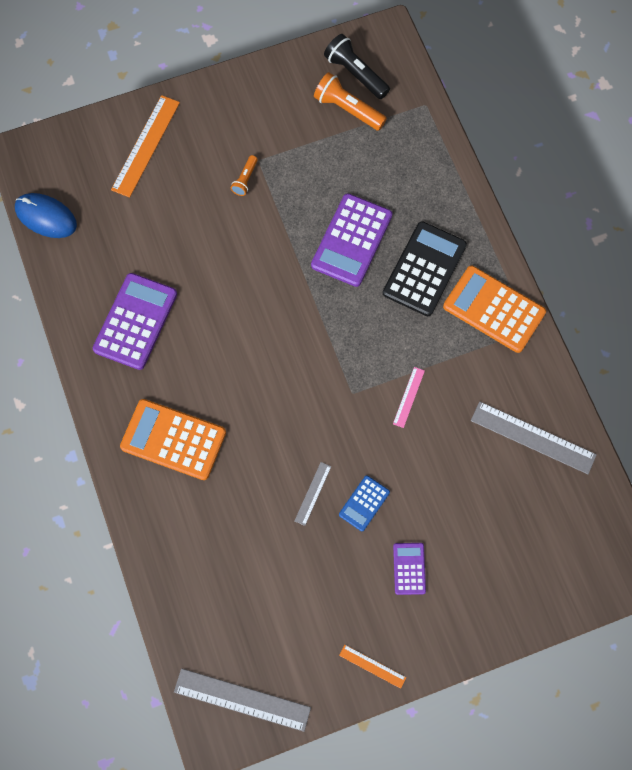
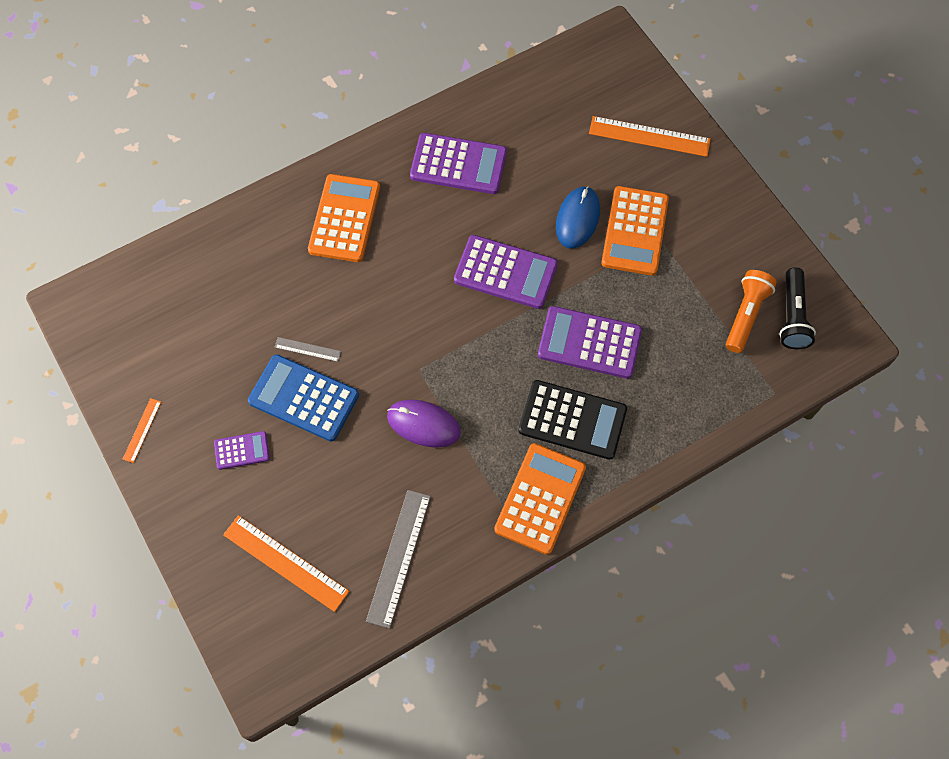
camera: 80 degrees right, 5 degrees down
(46, 217) = (550, 70): blue mouse -> blue mouse (577, 219)
(242, 699) = (103, 321): grey ruler -> none
(245, 179) = (635, 231): orange flashlight -> orange calculator
(265, 299) = (505, 272): none -> purple calculator
(355, 73) = (792, 316): black flashlight -> black flashlight turned 150 degrees clockwise
(364, 503) = (304, 398): blue calculator -> blue calculator, size x1.91
(408, 397) = (423, 424): pink ruler -> purple mouse
(526, 539) = (285, 563): none -> orange ruler

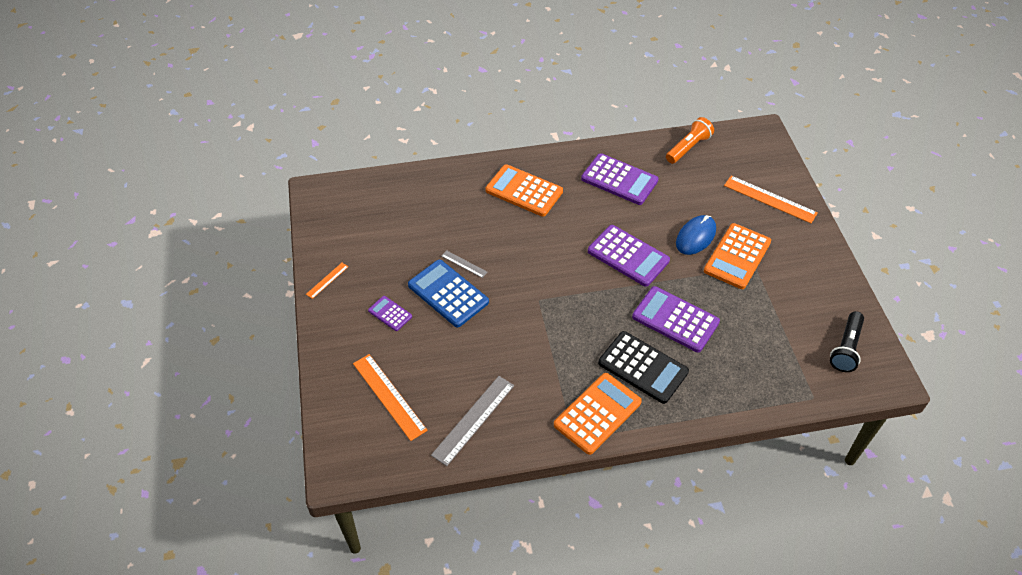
camera: 20 degrees right, 15 degrees down
(242, 450) = (390, 314): purple calculator -> purple calculator turned 150 degrees counterclockwise
(344, 218) = (524, 191): orange calculator -> orange calculator turned 90 degrees counterclockwise
(423, 424) = (528, 336): purple mouse -> none
(746, 315) = (807, 336): orange flashlight -> orange flashlight (688, 148)

